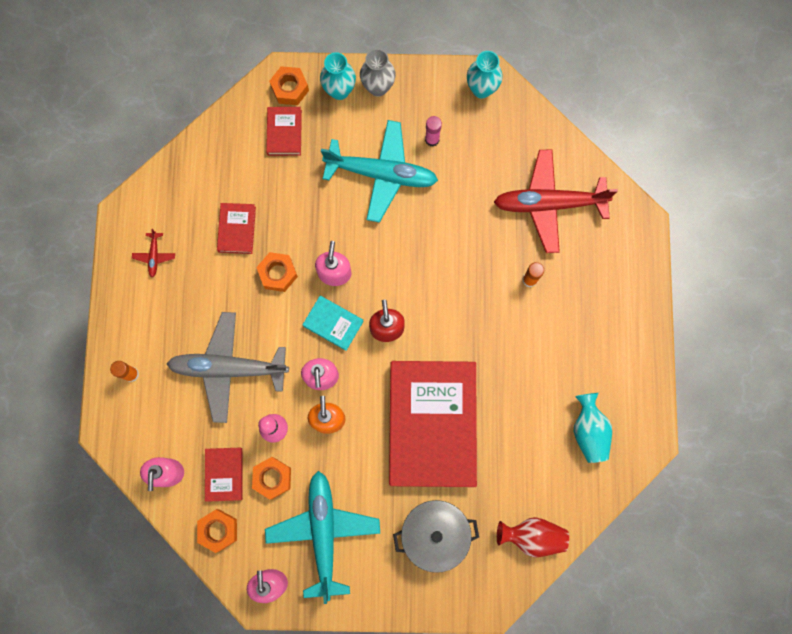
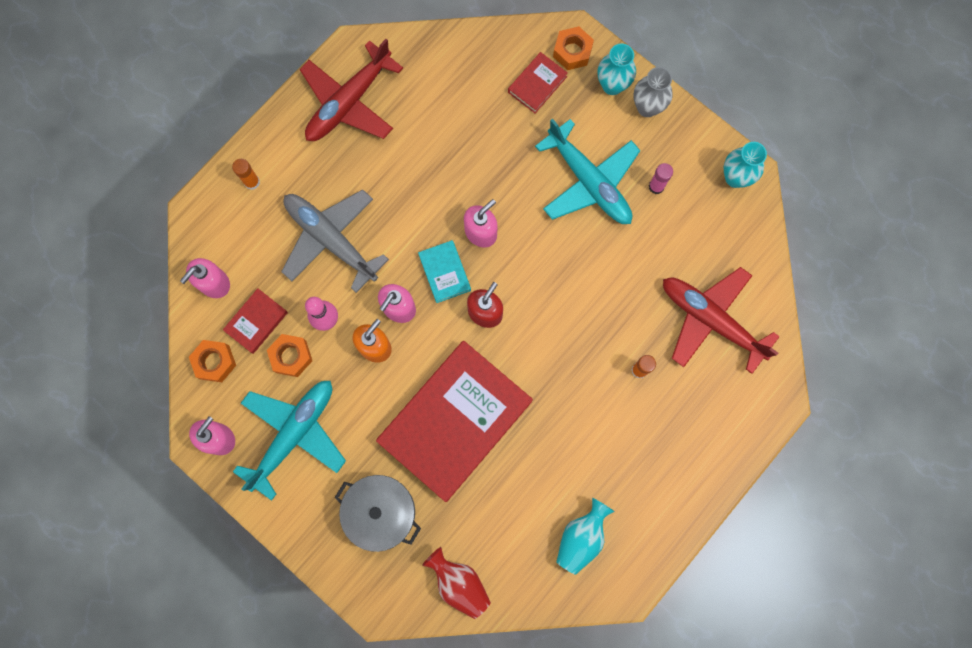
camera: 40 degrees right, 0 degrees up
(154, 256) = (349, 102): red plane -> red plane, size x2.50
(237, 229) = (432, 133): red book -> none
(278, 273) = (434, 195): orange nut -> none

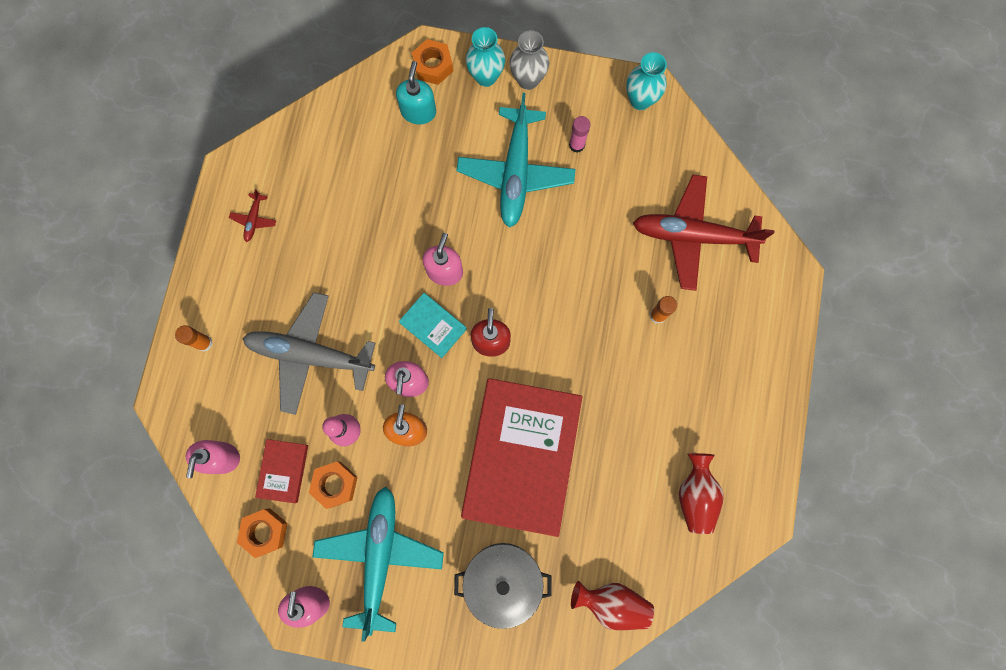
camera: 30 degrees left, 0 degrees up
(349, 102) = (254, 220): red plane -> red plane, size x0.40
(537, 84) = (418, 111): red book -> turquoise soap dispenser
(581, 537) = (695, 495): turquoise vase -> red vase
(589, 182) = (515, 173): turquoise plane -> turquoise plane turned 75 degrees clockwise

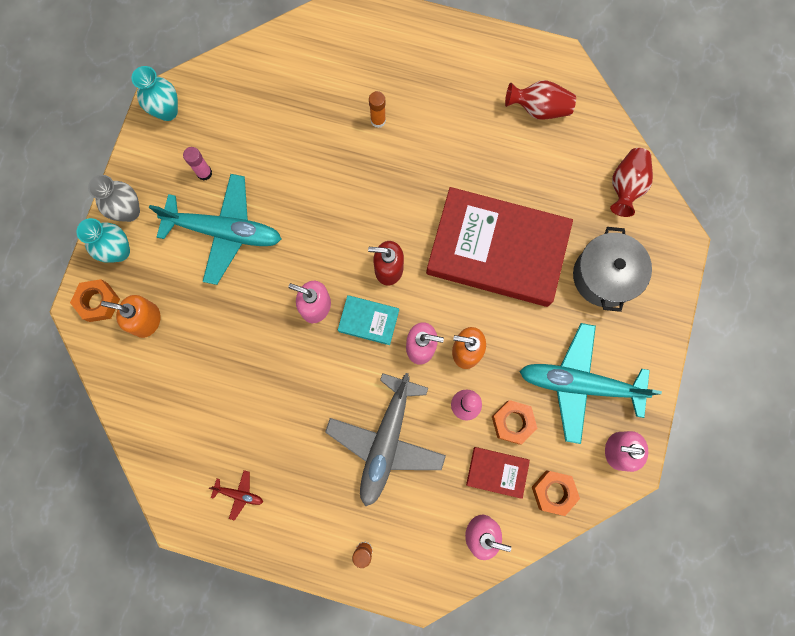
camera: 85 degrees left, 0 degrees up
(418, 111) = (146, 320): turquoise soap dispenser -> orange soap dispenser
(433, 326) = (368, 321): turquoise book -> turquoise book turned 60 degrees clockwise
(692, 236) = (307, 82): red plane -> none

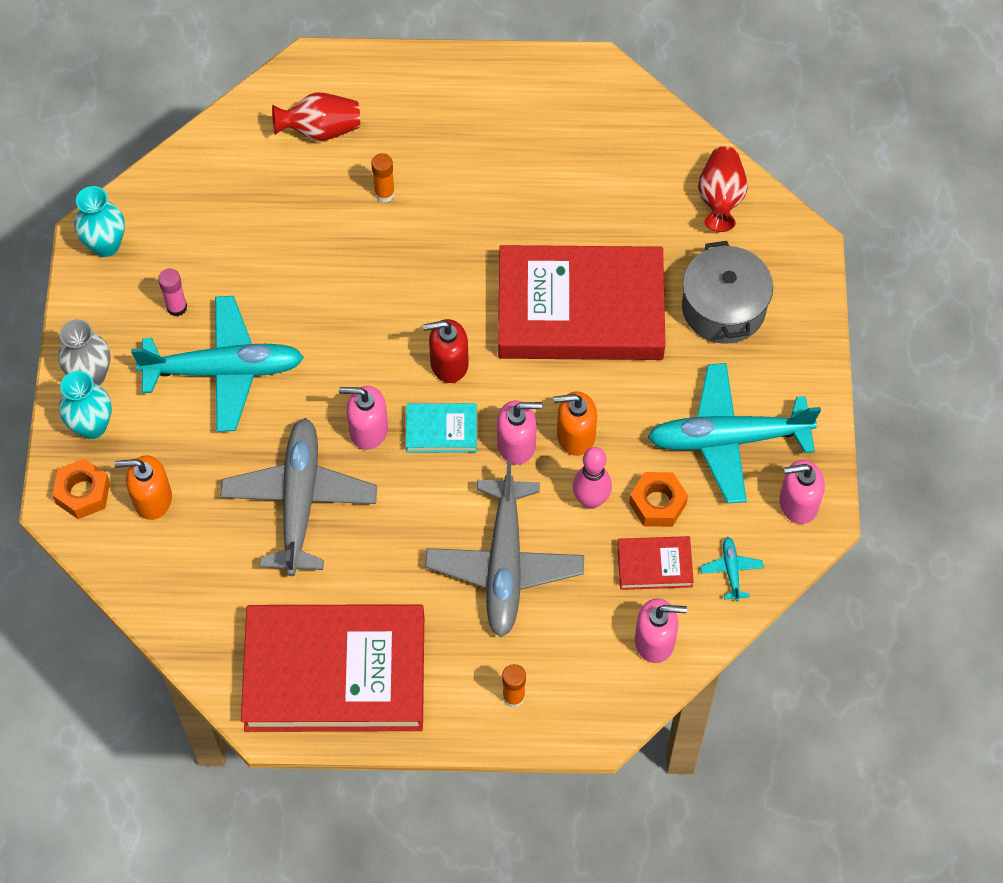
camera: 15 degrees left, 15 degrees down
(239, 494) = (335, 673): red plane -> red book
(251, 349) = (300, 500): none -> grey plane
(538, 109) = (585, 133): red vase -> red vase (320, 130)
(553, 492) = (731, 570): orange nut -> turquoise plane

